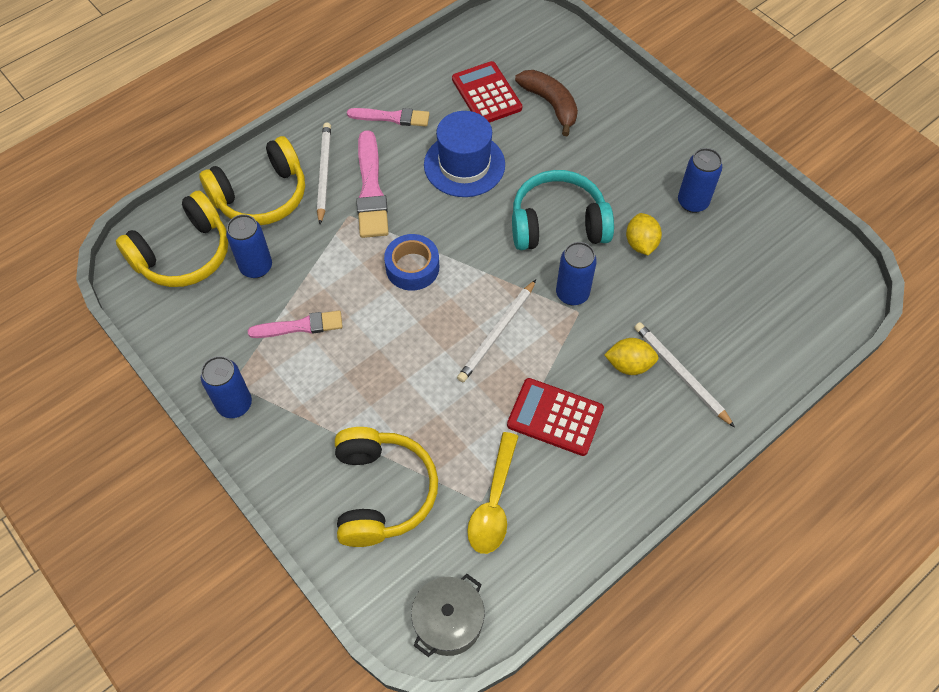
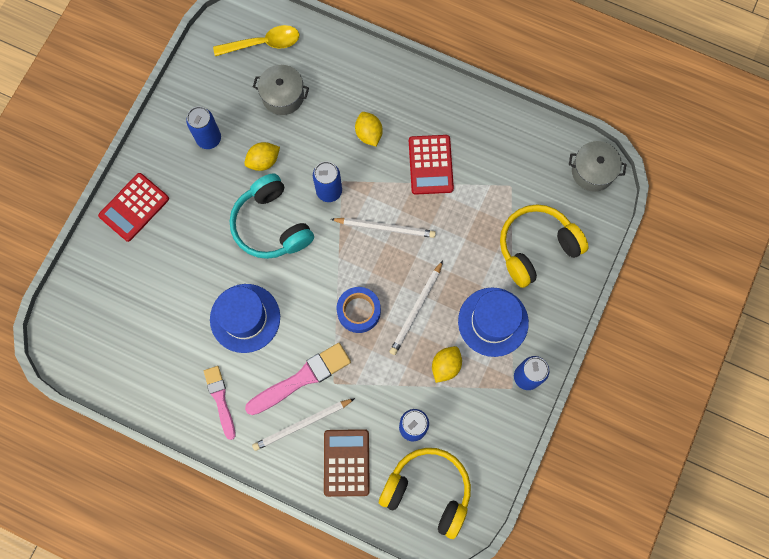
camera: 115 degrees left, 15 degrees up
(261, 196) = (346, 462): yellow headphones -> brown calculator
(300, 326) = (445, 366): pink brush -> yellow lemon
(320, 398) = (493, 322): none -> blue hat
(486, 94) = (162, 334): red calculator -> red calculator (134, 207)
(494, 503) = (508, 177): yellow spoon -> yellow spoon (263, 43)
(550, 104) = (152, 278): brown banana -> none
(680, 374) = (360, 100): white pencil -> white pencil (416, 309)
(720, 293) = (283, 96): none -> grey pot

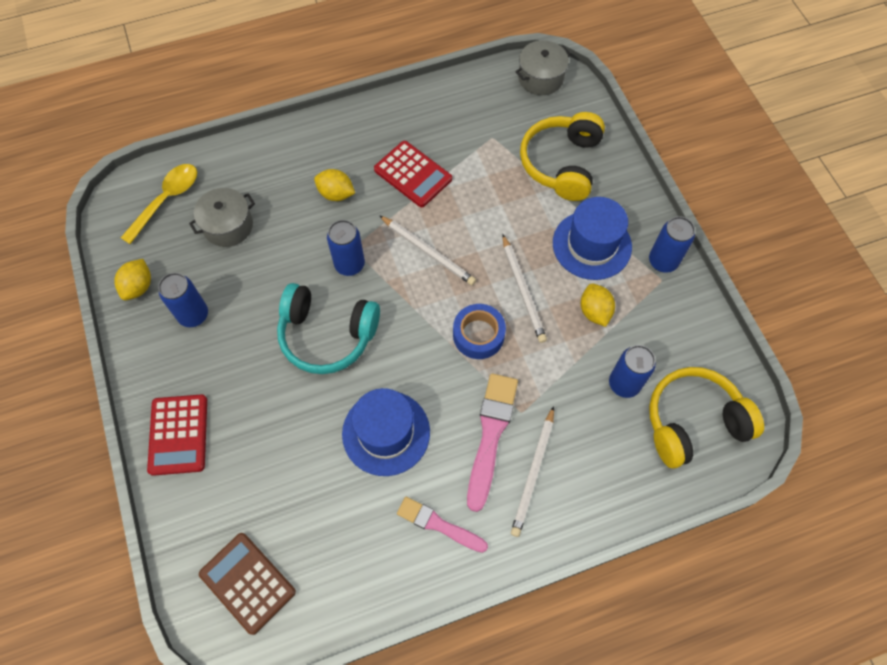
camera: 45 degrees left, 10 degrees down
(263, 161) = (265, 290): yellow lemon -> yellow lemon (138, 287)
(346, 462) = (605, 466): brown calculator -> brown calculator (247, 582)
(385, 228) = (428, 251): white pencil -> white pencil turned 75 degrees clockwise

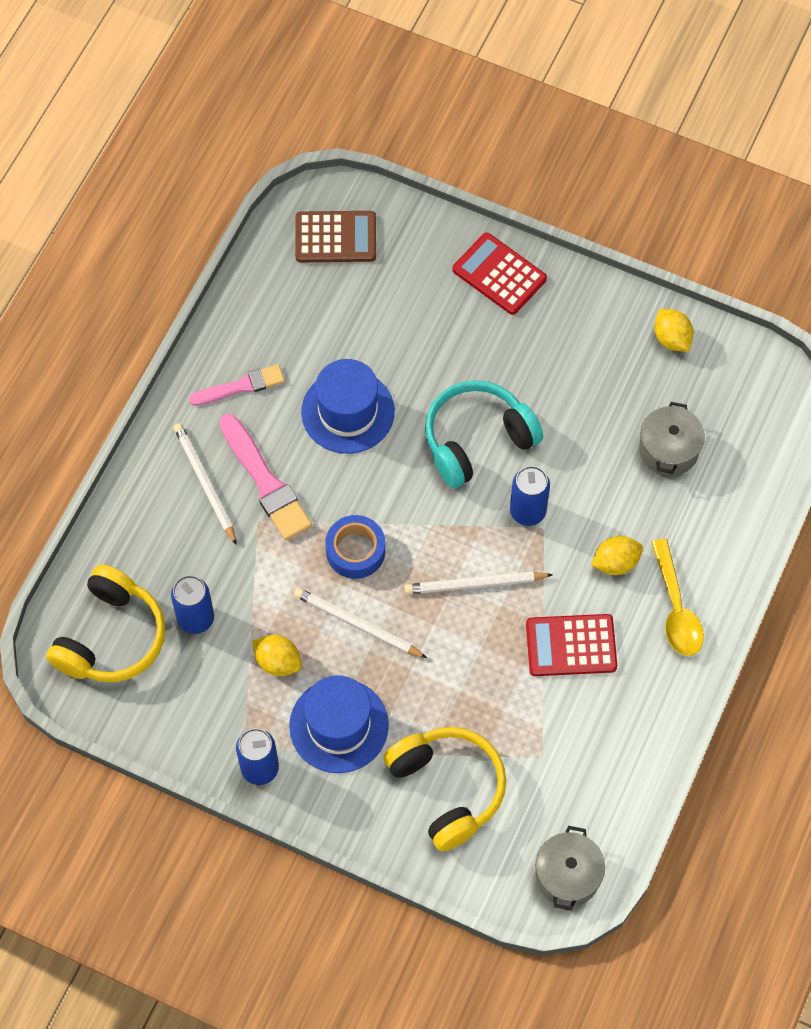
camera: 135 degrees right, 0 degrees up
(166, 200) = (749, 422): yellow spoon -> yellow spoon (676, 608)
(193, 315) = (600, 358): blue can -> none

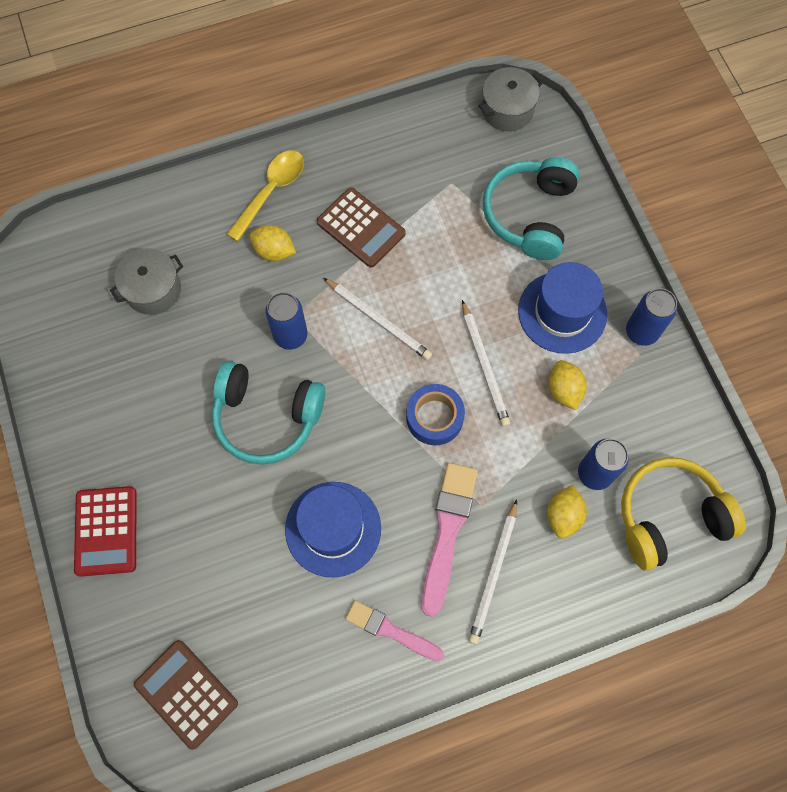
camera: 135 degrees left, 5 degrees up
(447, 789) = (530, 215): yellow headphones -> turquoise headphones
(571, 645) = (361, 228): red calculator -> brown calculator
(671, 339) = (55, 361): yellow lemon -> yellow lemon (563, 515)

